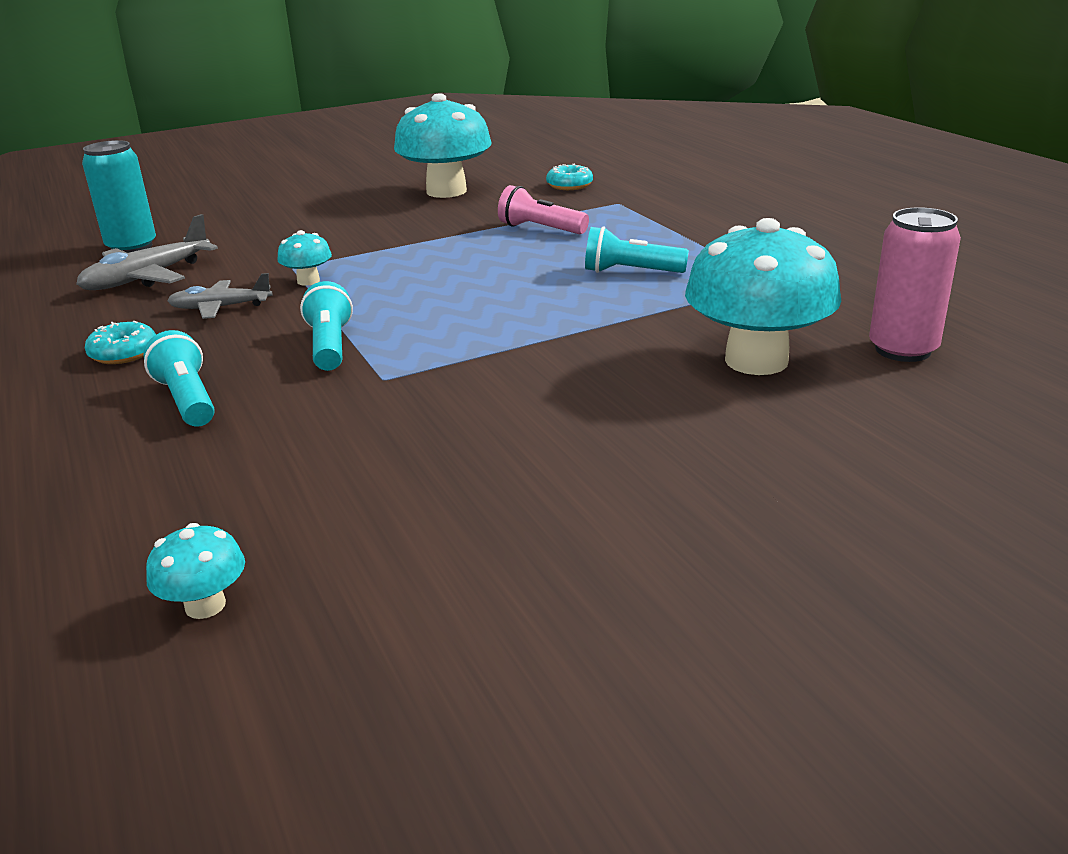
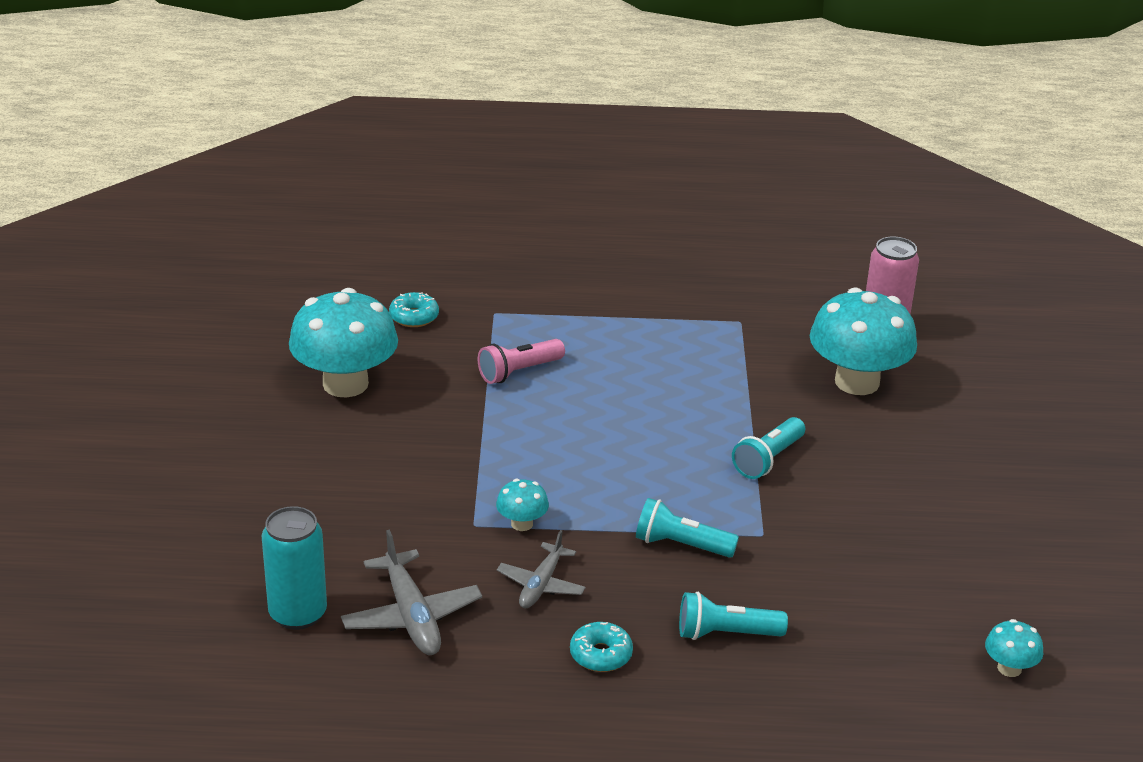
camera: 65 degrees left, 5 degrees up
(631, 272) = (662, 368): turquoise flashlight -> turquoise flashlight (768, 459)

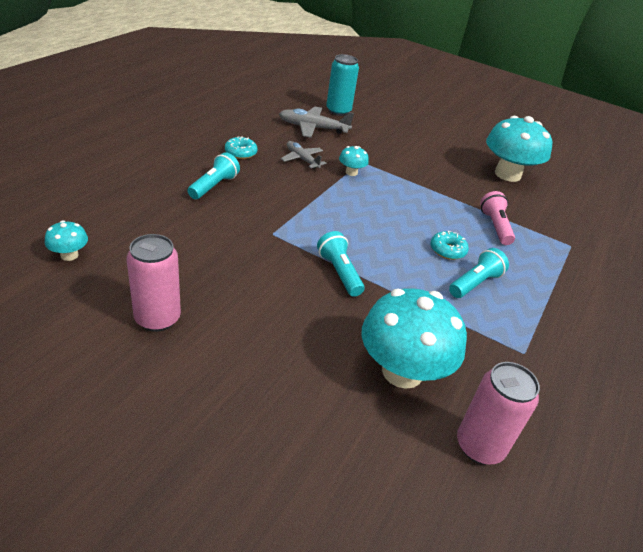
camera: 115 degrees right, 5 degrees up
(414, 317) = (573, 217): turquoise donut -> turquoise donut (447, 250)
(681, 545) = (291, 205): turquoise flashlight -> turquoise flashlight (475, 283)
(996, 548) = (157, 318): none -> pink can

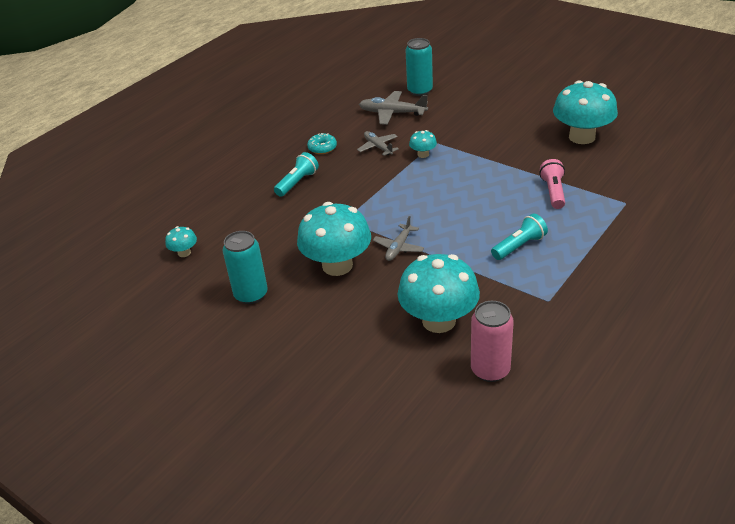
camera: 15 degrees right, 0 degrees up
(157, 318) = (251, 294): pink can -> turquoise can
(268, 288) = (337, 265): none -> turquoise mushroom
(339, 273) = (398, 247): turquoise flashlight -> grey plane
(447, 250) = (500, 219): turquoise donut -> none

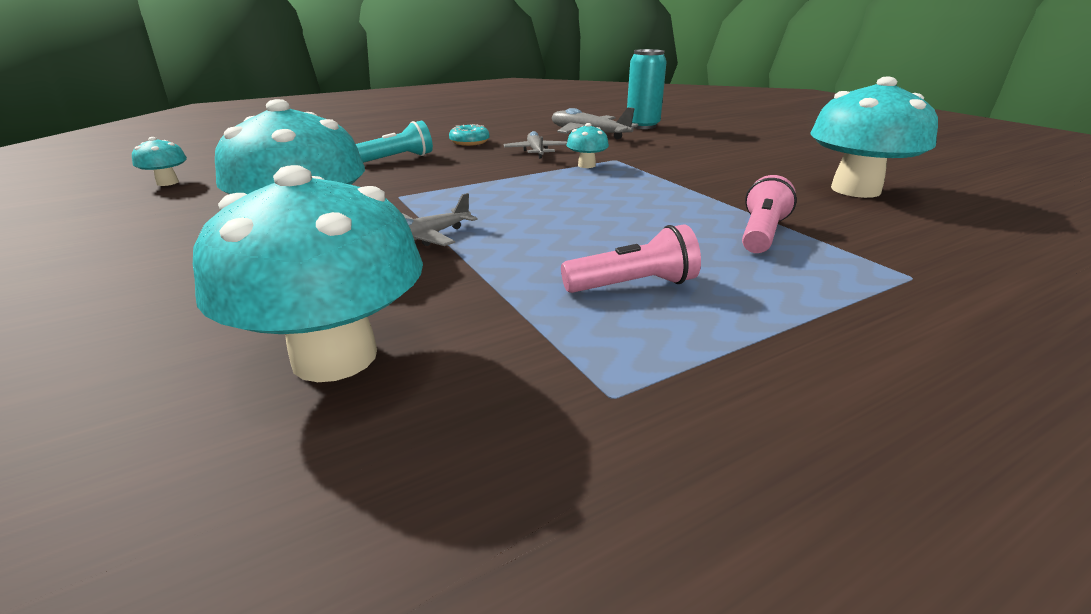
camera: 20 degrees right, 10 degrees down
(251, 294) = (144, 235): turquoise can -> none
(490, 370) = (285, 519): pink can -> none
(519, 246) = (633, 285): turquoise flashlight -> pink flashlight

